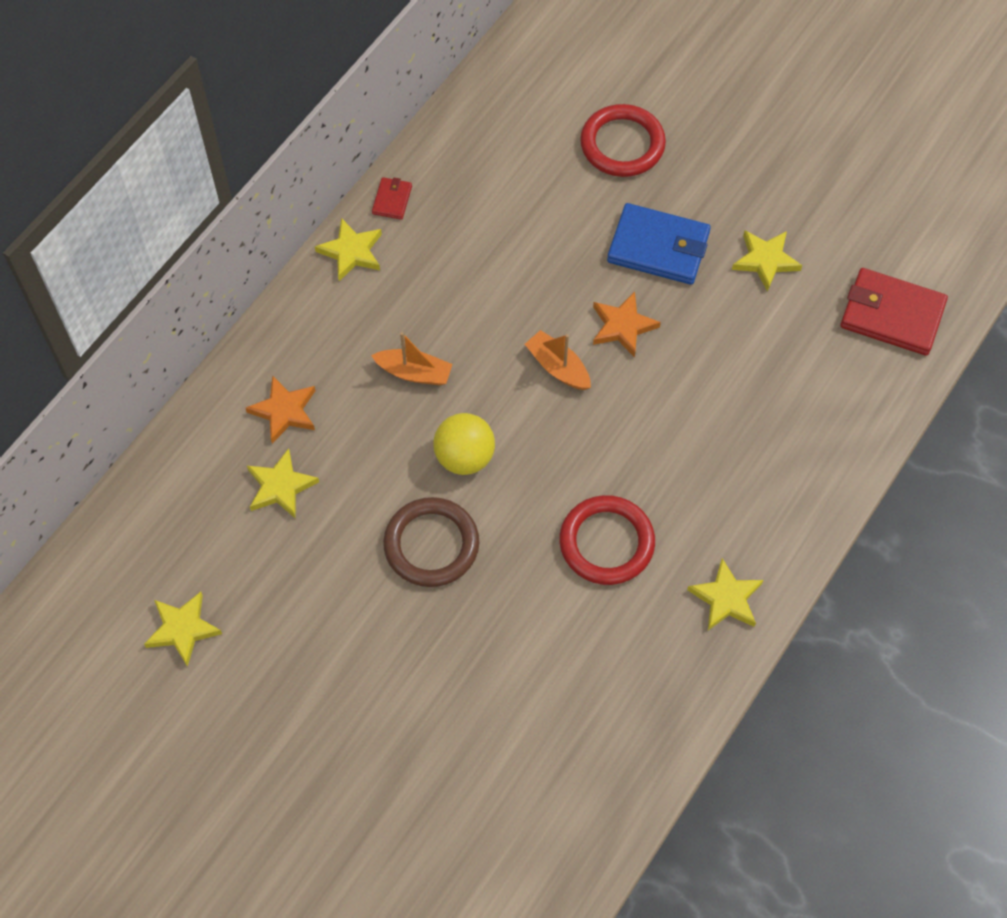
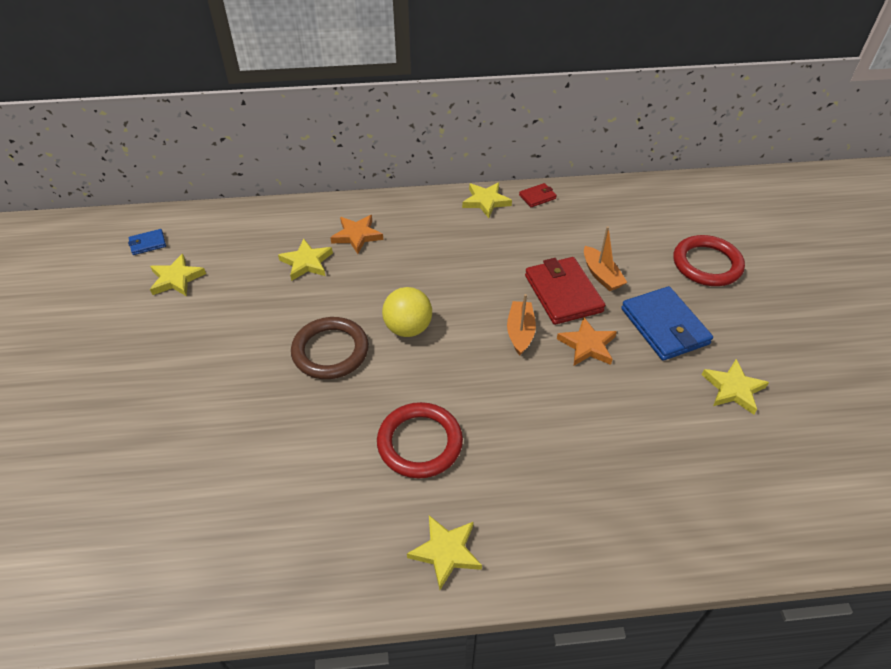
camera: 50 degrees right, 15 degrees down
(88, 628) = (148, 244): none -> blue wallet
(414, 373) = (440, 271): orange boat -> orange boat (601, 275)
(891, 315) = (799, 499): red wallet -> red wallet (563, 293)

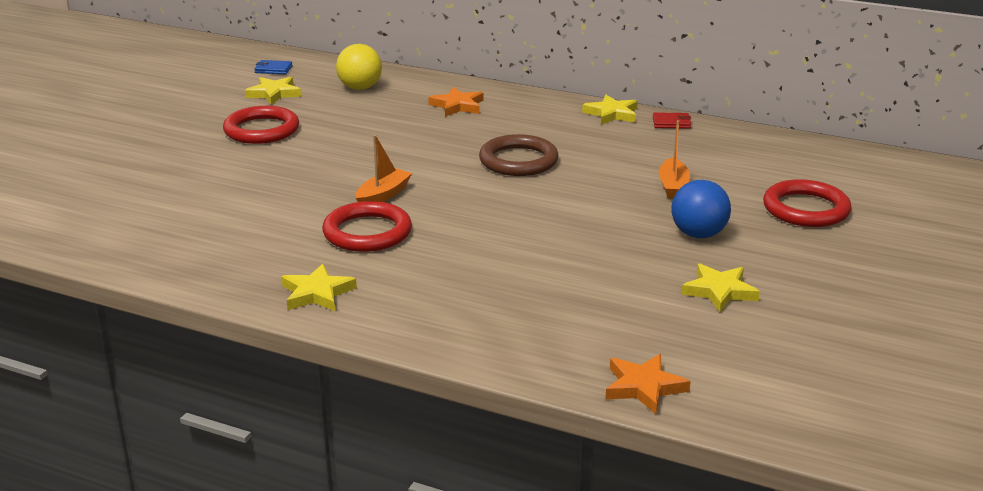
camera: 30 degrees right, 20 degrees down
(206, 337) = (261, 130): none -> red ring
(307, 262) = (393, 110): yellow star -> none
(330, 351) = (353, 163): brown ring -> brown ring (518, 161)
(408, 328) = (437, 169): yellow ball -> yellow ball (360, 88)
(520, 332) = (540, 198): orange boat -> orange boat (383, 195)
(563, 293) = (616, 187): red wallet -> none
(587, 345) = (598, 223): orange star -> orange star (644, 387)
(664, 326) = (698, 234): blue wallet -> blue ball

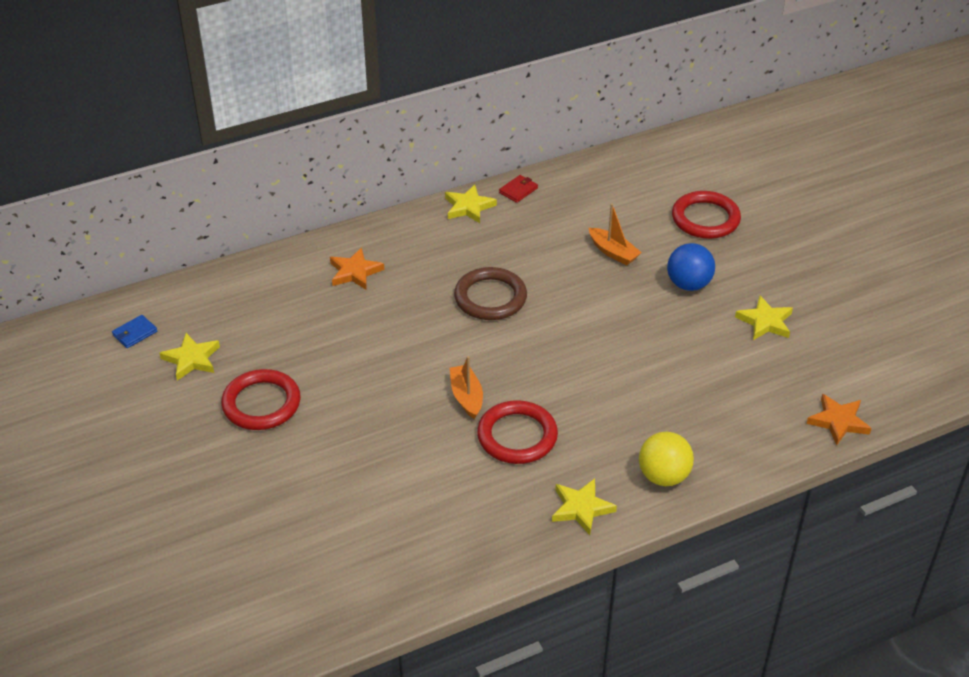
camera: 50 degrees left, 15 degrees up
(360, 88) = (247, 304): yellow ball -> yellow ball (663, 476)

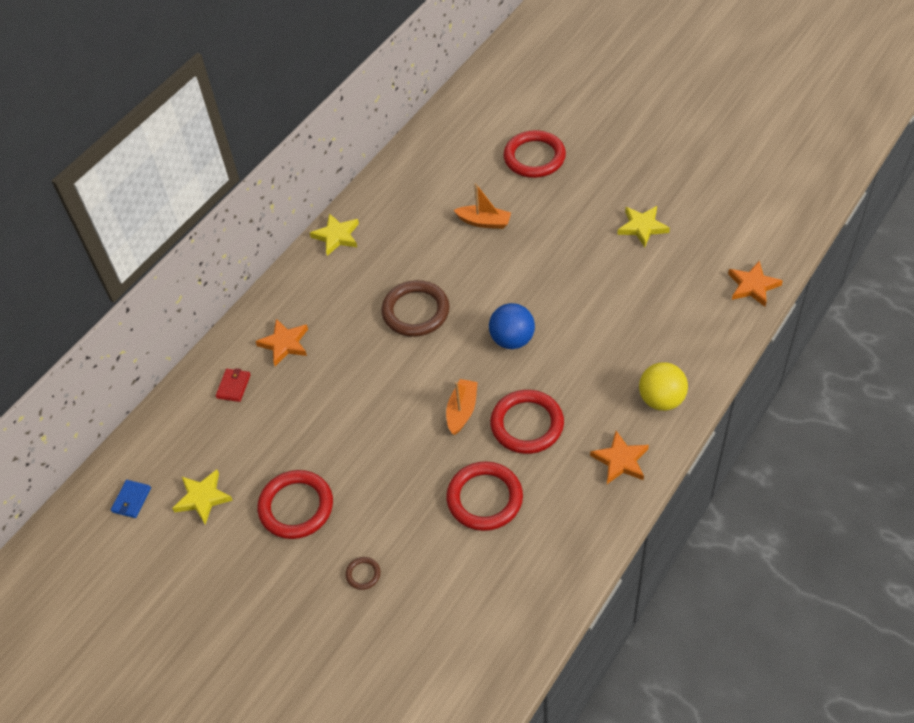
camera: 25 degrees left, 10 degrees up
(274, 484) = (363, 574): none -> brown ring
(429, 477) = (484, 498): none -> red ring
(466, 397) = (462, 411): orange boat -> orange boat turned 60 degrees clockwise
(518, 190) = (366, 201): red wallet -> red wallet (233, 386)
(581, 508) = (620, 460): yellow star -> orange star
(688, 284) = (562, 222): blue ball -> blue ball (512, 340)

